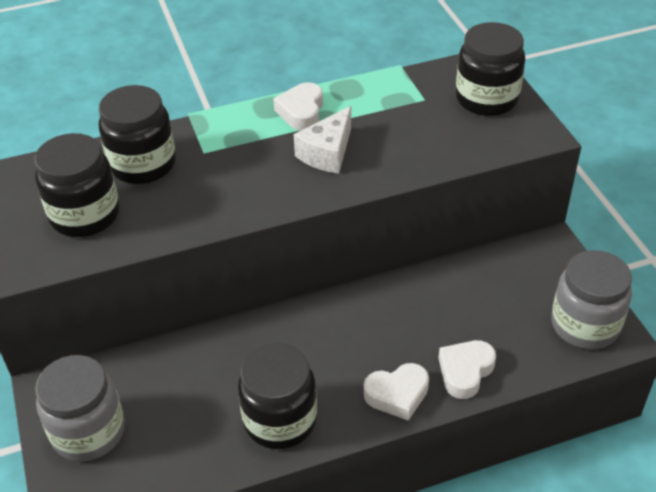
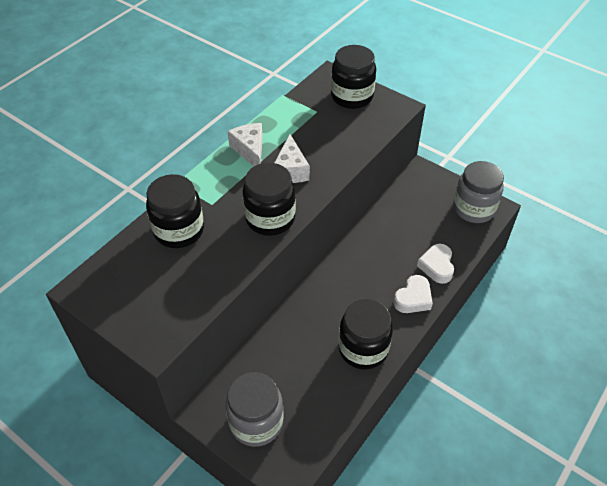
camera: 35 degrees left, 5 degrees up
(85, 215) = (172, 282): black jar -> black jar (270, 218)
(301, 112) = (250, 150): white heart -> white cheese

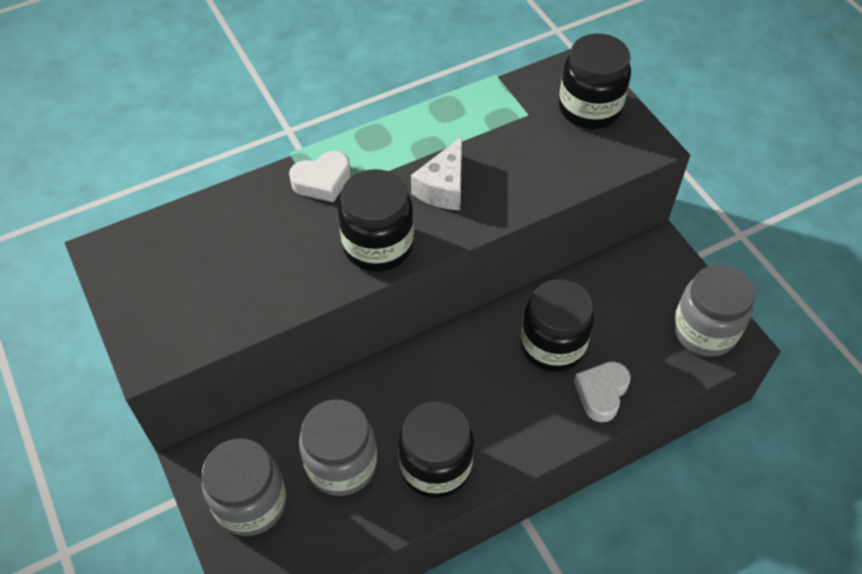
camera: 25 degrees right, 5 degrees up
(179, 230) = (257, 219): black jar -> black jar (552, 345)
(250, 150) = (407, 140): white cheese -> none
(302, 373) = (341, 464): none -> grey jar
(413, 298) = (542, 425): white heart -> white heart (322, 181)

